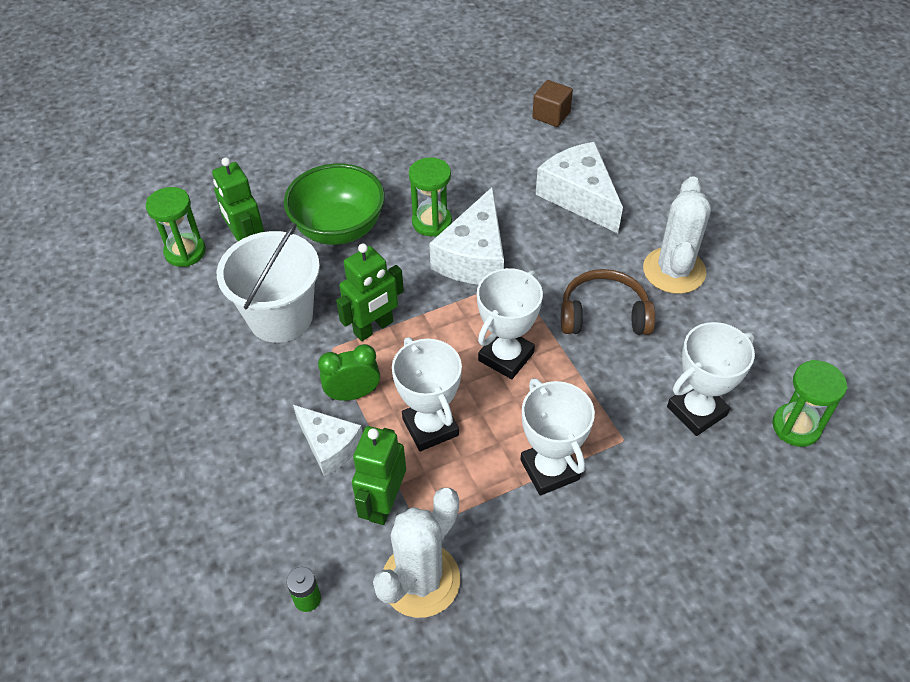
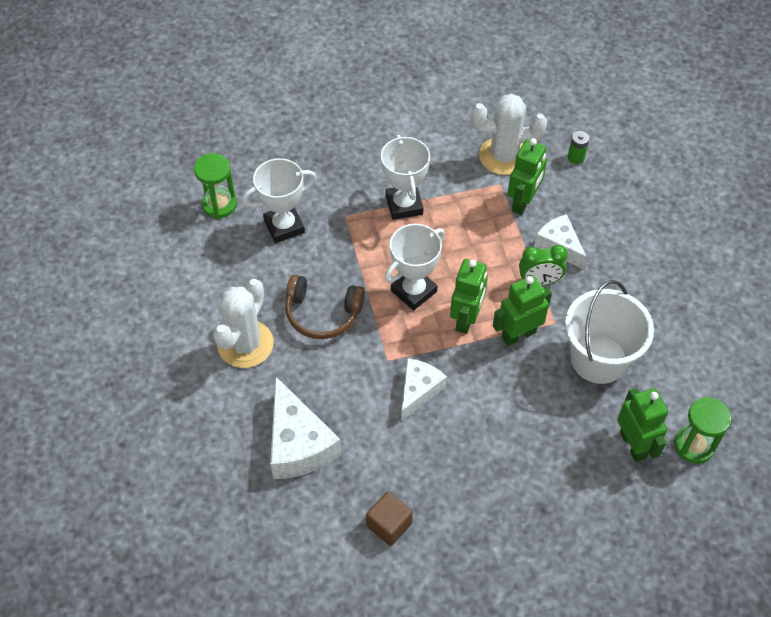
camera: 170 degrees left, 5 degrees up
(339, 228) = (543, 447): green bowl -> none
(420, 580) = (503, 156): white cactus -> white cactus turned 45 degrees clockwise
(430, 427) = (483, 247): white trophy -> none
(432, 222) = (451, 438): green hourglass -> none
(436, 335) = (466, 319): none -> green robot
(474, 257) = (418, 391): white cheese -> white cheese, size x0.64
(551, 115) = (288, 569): brown cube -> brown cube (389, 525)

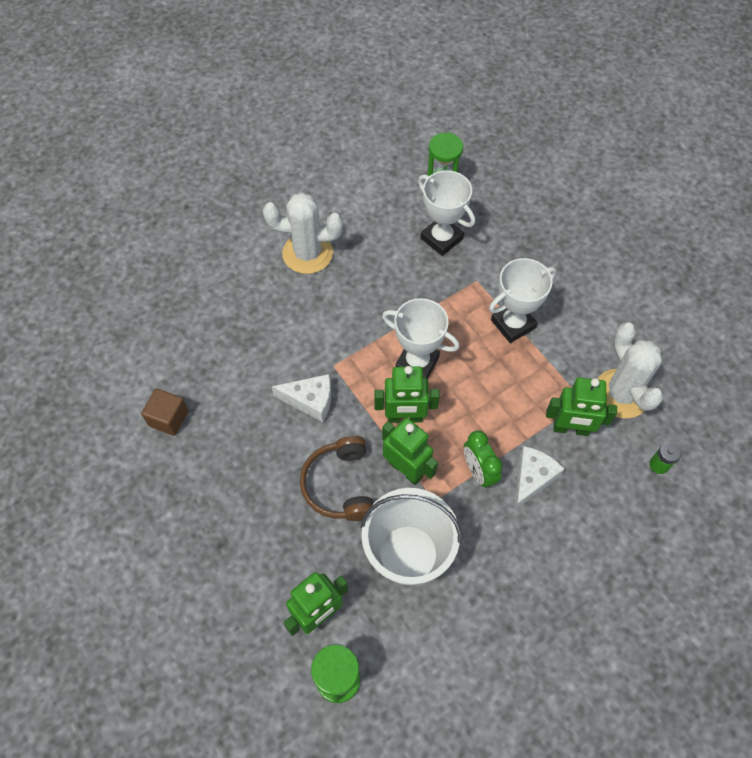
camera: 70 degrees right, 5 degrees up
(298, 444) = (225, 324): white cheese -> none
(322, 314) = (361, 298): brown headphones -> brown headphones (339, 485)

